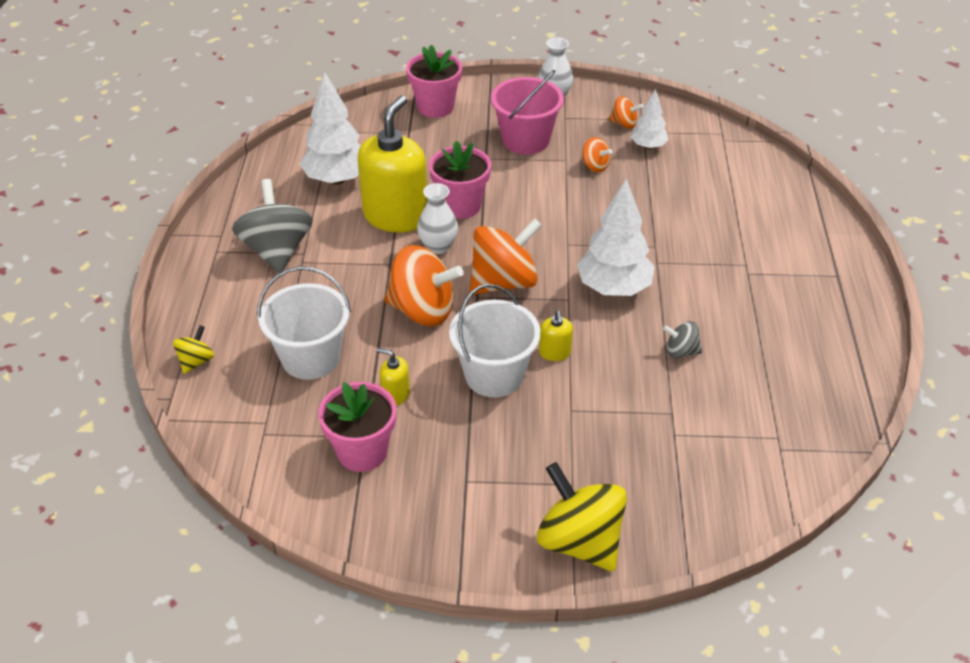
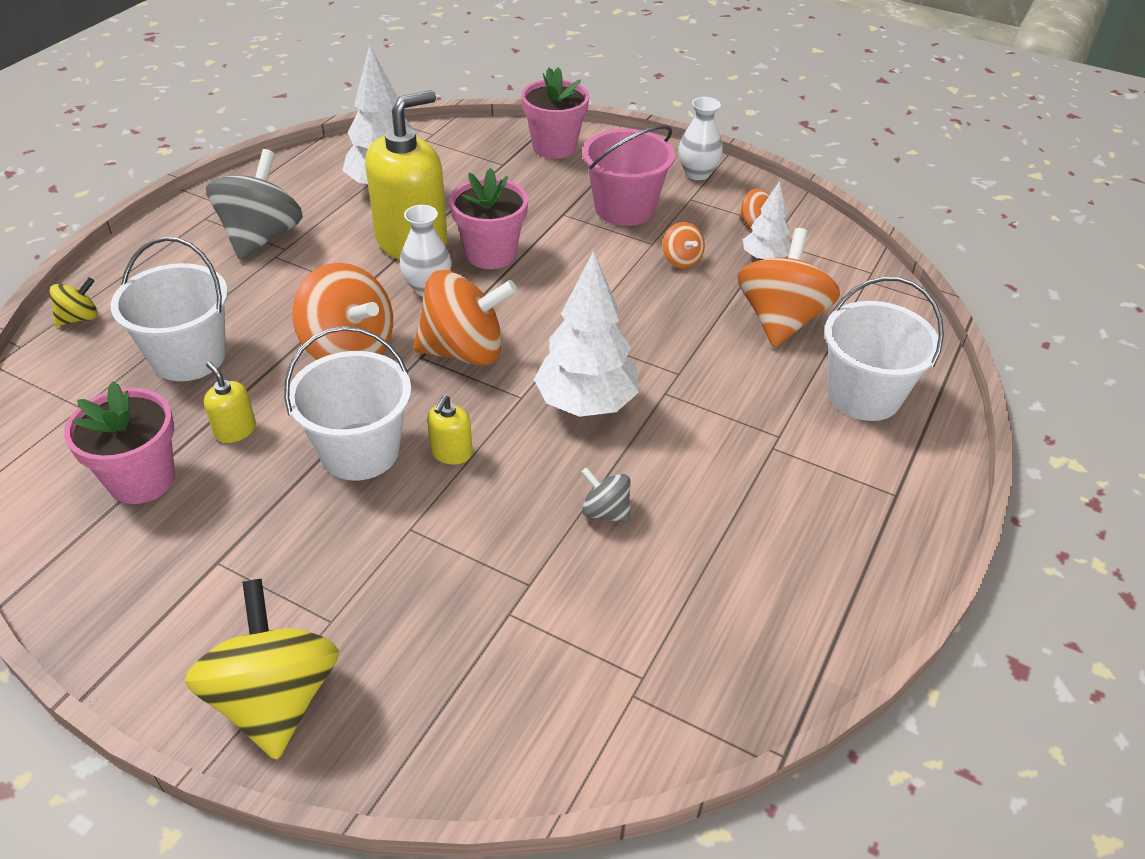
camera: 25 degrees right, 0 degrees up
(690, 187) = (780, 320): none -> orange spinning top
(776, 219) = (863, 395): none -> white bucket

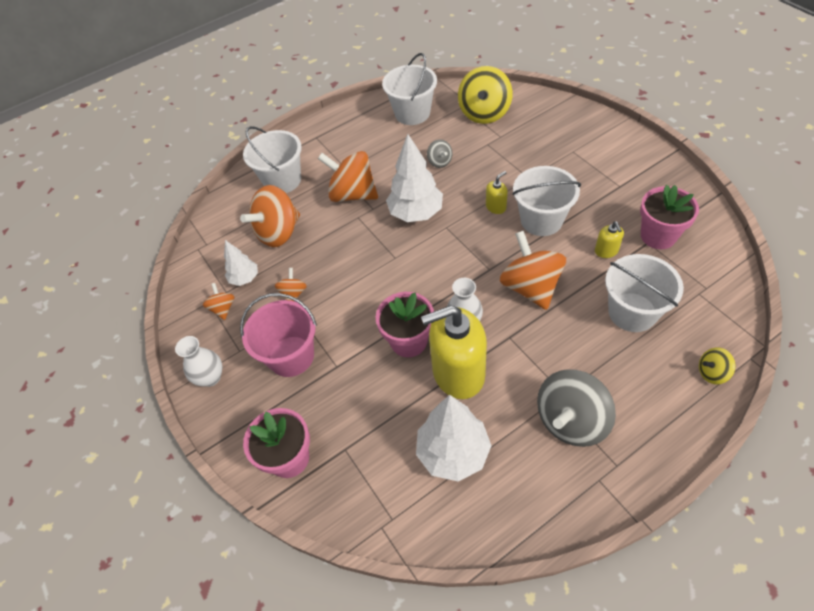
camera: 145 degrees left, 10 degrees up
(275, 699) = (600, 131): yellow spinning top -> yellow spinning top (484, 113)
(464, 351) = (463, 265): orange spinning top -> orange spinning top (353, 194)
(747, 618) = (412, 113): none -> white bucket

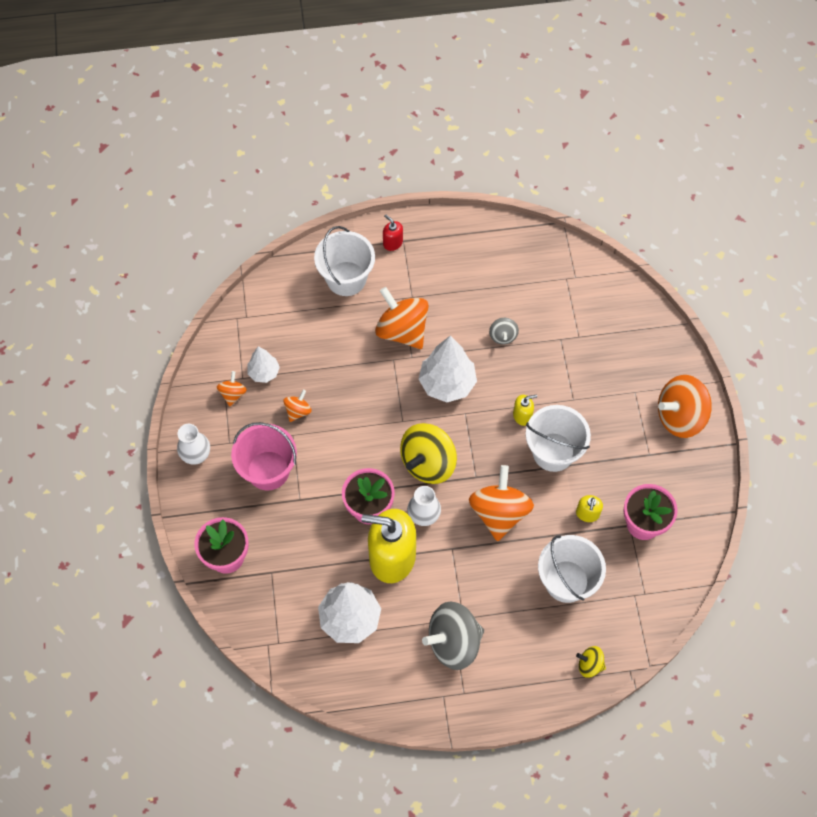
camera: 20 degrees right, 10 degrees up
(278, 232) = (315, 338): orange spinning top -> orange spinning top (680, 416)
(308, 142) = (392, 243): none -> red soap dispenser
(412, 113) = (512, 260): white bucket -> none
(484, 113) = (582, 299): yellow spinning top -> yellow spinning top (428, 463)

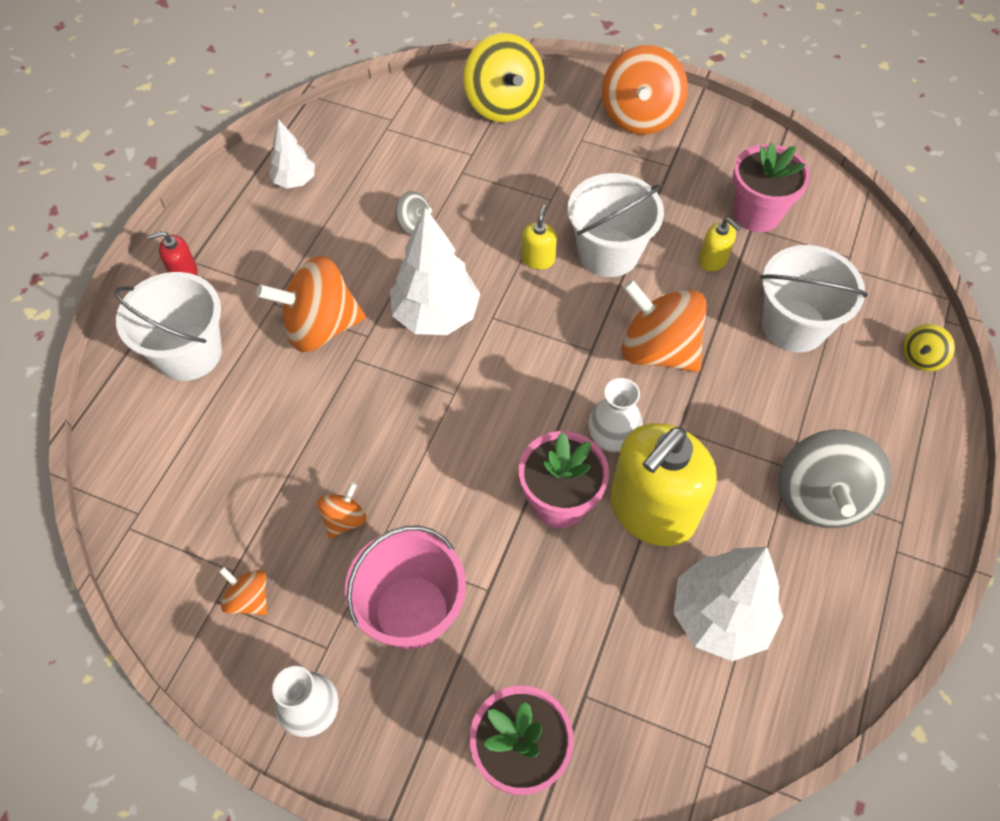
camera: 60 degrees left, 5 degrees down
(264, 373) = (248, 535): white tree -> white tree (295, 181)
(298, 411) = (344, 519): orange spinning top -> orange spinning top turned 60 degrees clockwise
(428, 463) = (536, 394): yellow spinning top -> yellow spinning top (503, 104)

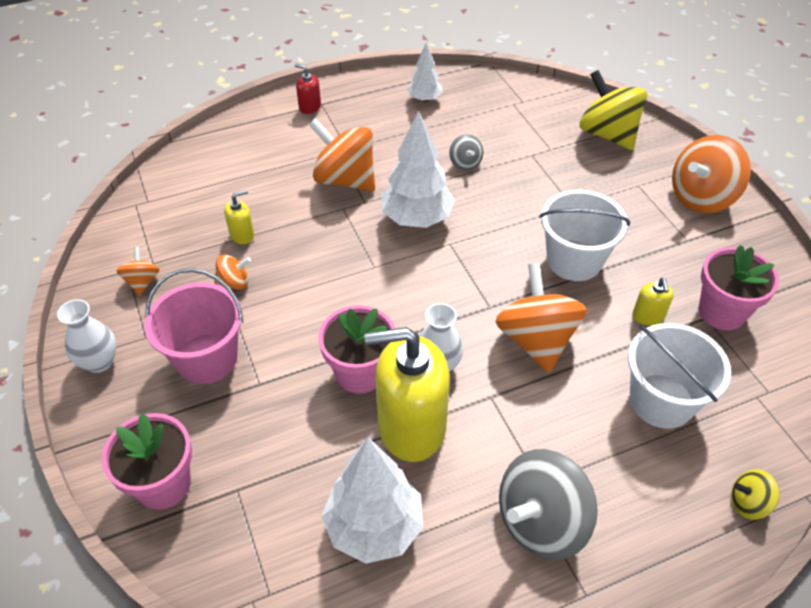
camera: 45 degrees right, 10 degrees down
(189, 353) = (264, 146): white bucket -> none
(503, 104) = (607, 134): yellow spinning top -> yellow spinning top turned 120 degrees clockwise
(538, 259) = (520, 232): yellow soap dispenser -> yellow soap dispenser (242, 235)

